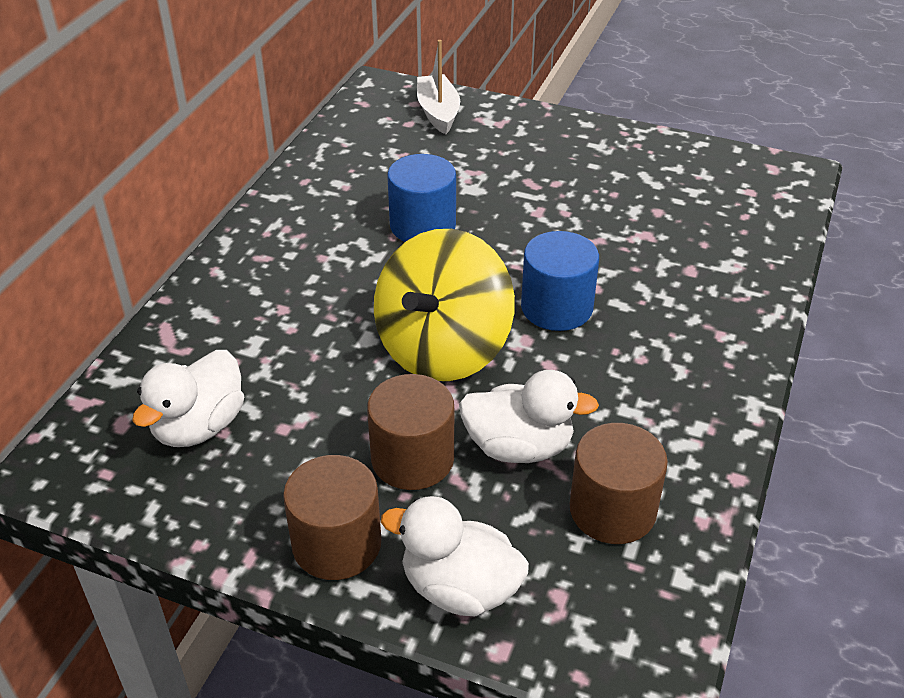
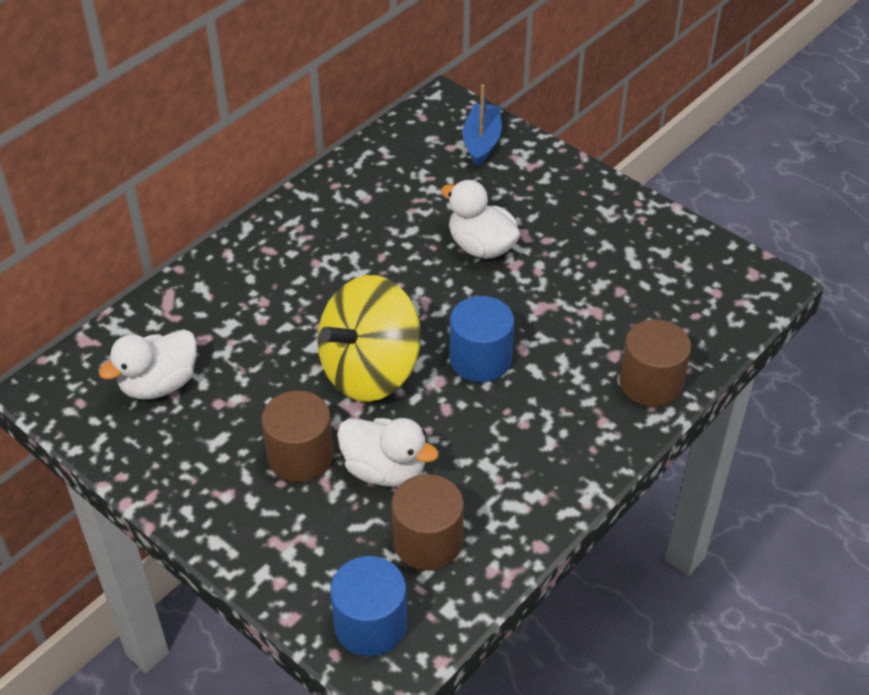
camera: 20 degrees right, 5 degrees up
(336, 544) = (214, 505): brown cylinder -> brown cylinder (650, 383)
(422, 225) = (411, 253): blue cylinder -> blue cylinder (370, 624)
(438, 112) = (482, 142): white boat -> blue boat
(459, 588) = (284, 564): white duck -> white duck (481, 246)

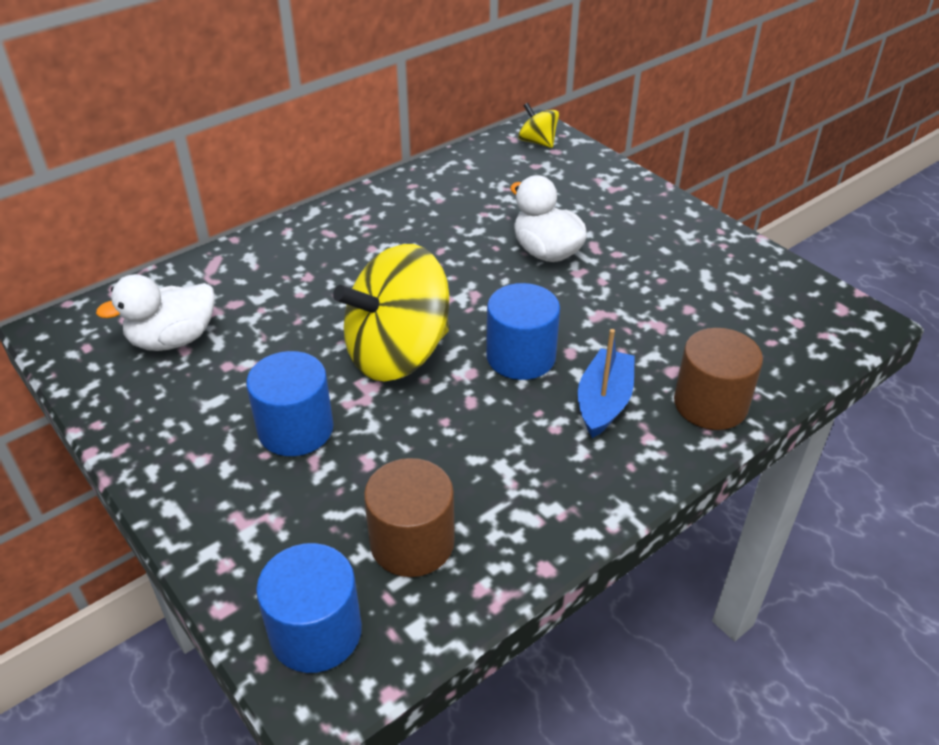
camera: 10 degrees right, 5 degrees down
(300, 456) = (295, 429): brown cylinder -> blue cylinder
(385, 470) = (384, 456): white duck -> none
(447, 118) = (537, 142): none -> yellow spinning top
(482, 142) = (567, 164): blue boat -> blue boat (604, 402)

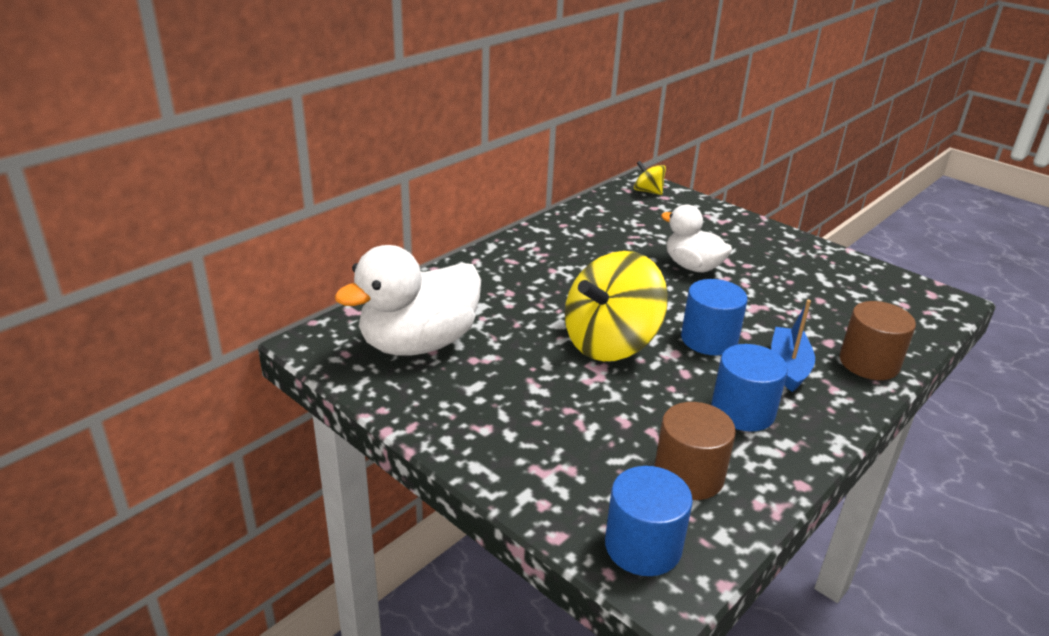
camera: 10 degrees left, 10 degrees down
(173, 339) = (418, 343): white duck -> white duck, size x1.62
(295, 429) = (554, 401): blue cylinder -> blue cylinder (742, 411)

